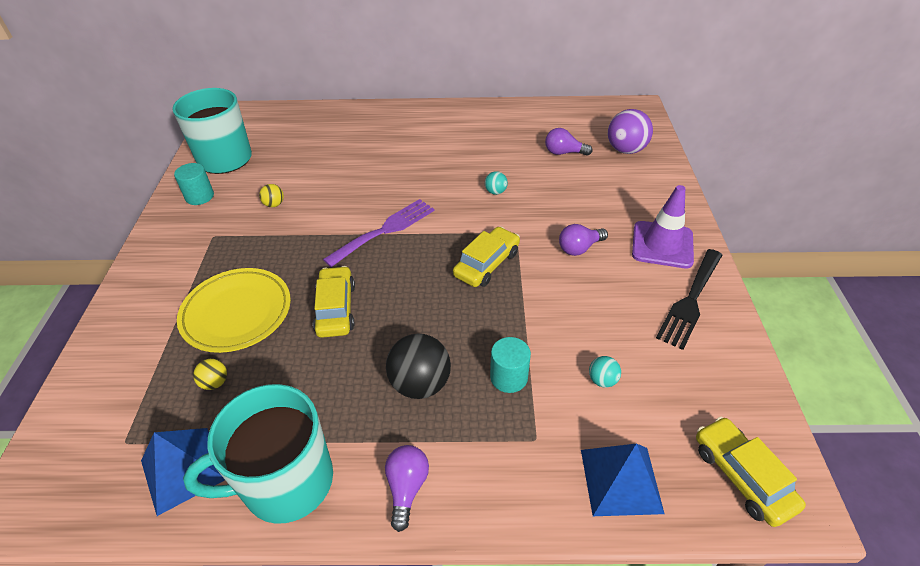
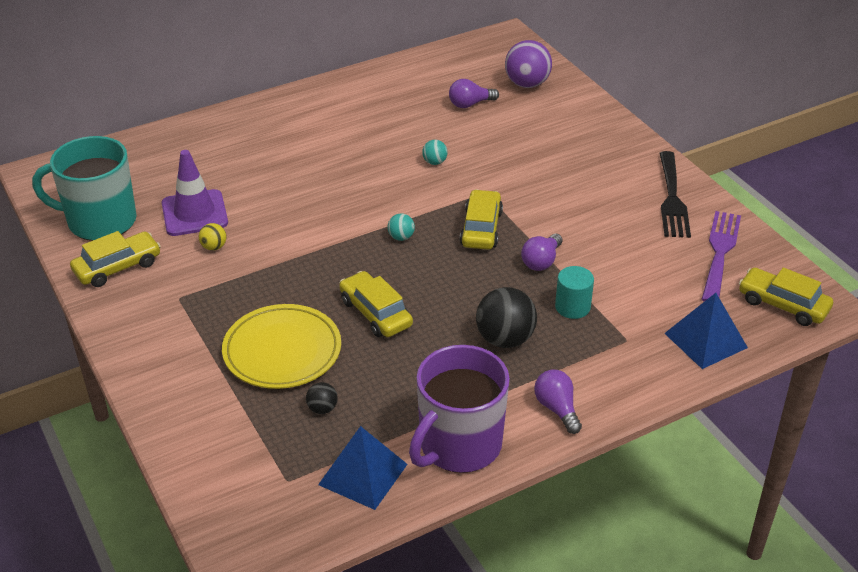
camera: 30 degrees left, 5 degrees down
(199, 196) = (117, 267): turquoise cylinder -> yellow car
(215, 383) = (322, 409): yellow ball -> black ball
(286, 482) = (459, 445): turquoise mug -> purple mug
(385, 230) = (357, 232): purple fork -> purple fork (720, 252)
(579, 248) = (552, 187): purple light bulb -> purple light bulb (541, 261)
(602, 380) = (646, 281): turquoise ball -> turquoise ball (401, 237)
(662, 245) = (619, 161): purple traffic cone -> purple traffic cone (194, 213)

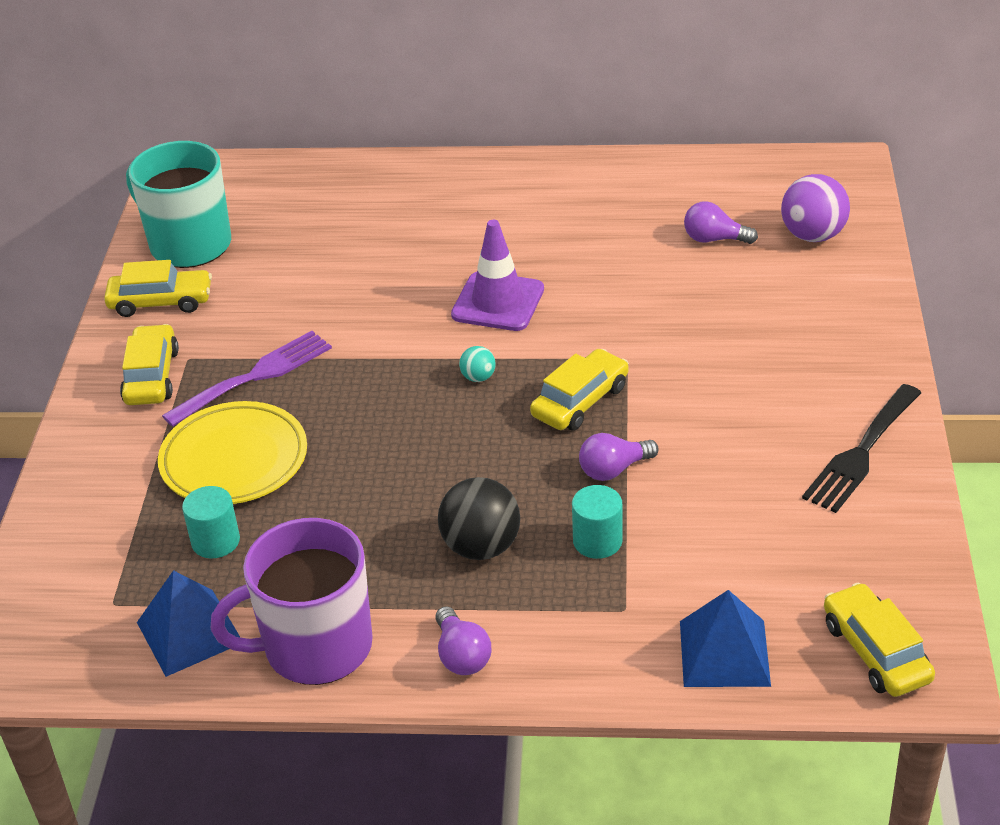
camera: 35 degrees right, 0 degrees up
(194, 213) = (286, 269): purple traffic cone -> purple traffic cone (498, 302)
(214, 247) = (272, 314): yellow ball -> none
(322, 409) = (215, 541): black ball -> turquoise cylinder
(375, 313) = (368, 456): yellow car -> yellow car (151, 376)
(434, 162) = (602, 299): turquoise ball -> none
(557, 409) = (461, 655): purple light bulb -> purple light bulb turned 150 degrees clockwise
(720, 252) = (857, 548): purple fork -> purple fork (255, 376)

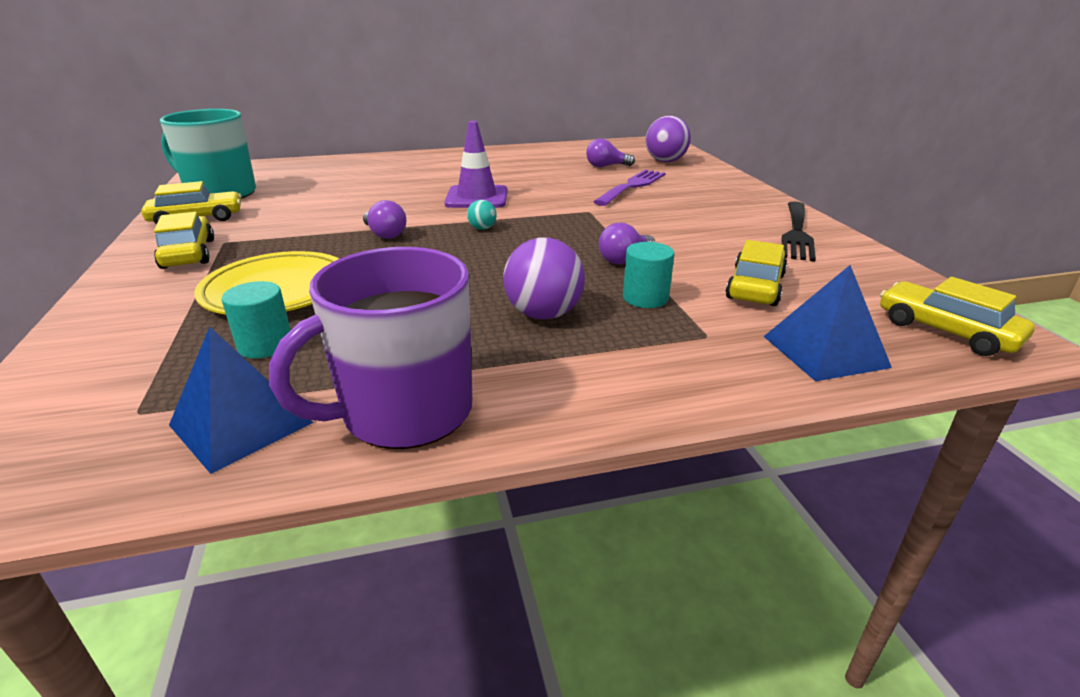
camera: 20 degrees left, 10 degrees down
(255, 376) = (289, 245): purple fork -> purple fork (632, 186)
(461, 655) = (575, 393): purple light bulb -> purple light bulb (385, 234)
(481, 547) = (543, 314): black ball -> purple ball
(580, 401) = (570, 231): yellow car -> yellow car (755, 287)

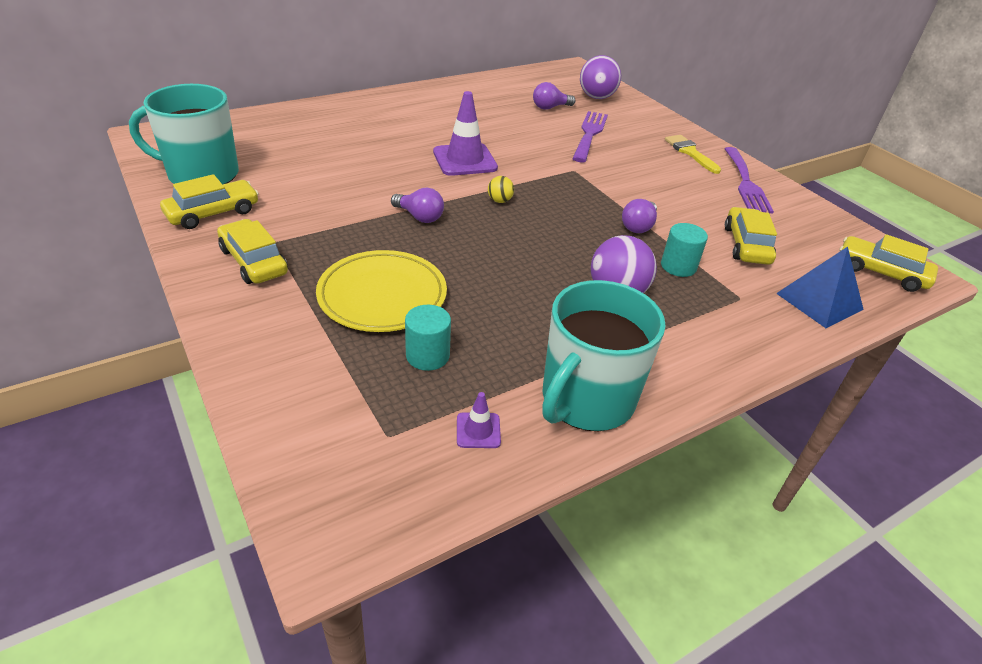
camera: 20 degrees left, 10 degrees up
(241, 423) = (478, 430): blue pyramid -> purple traffic cone
(405, 412) = (586, 399): purple mug -> turquoise mug
(482, 228) = (499, 201): turquoise ball -> yellow ball
(742, 205) = (690, 152): none -> yellow brush
(796, 233) = (746, 183): black fork -> purple fork

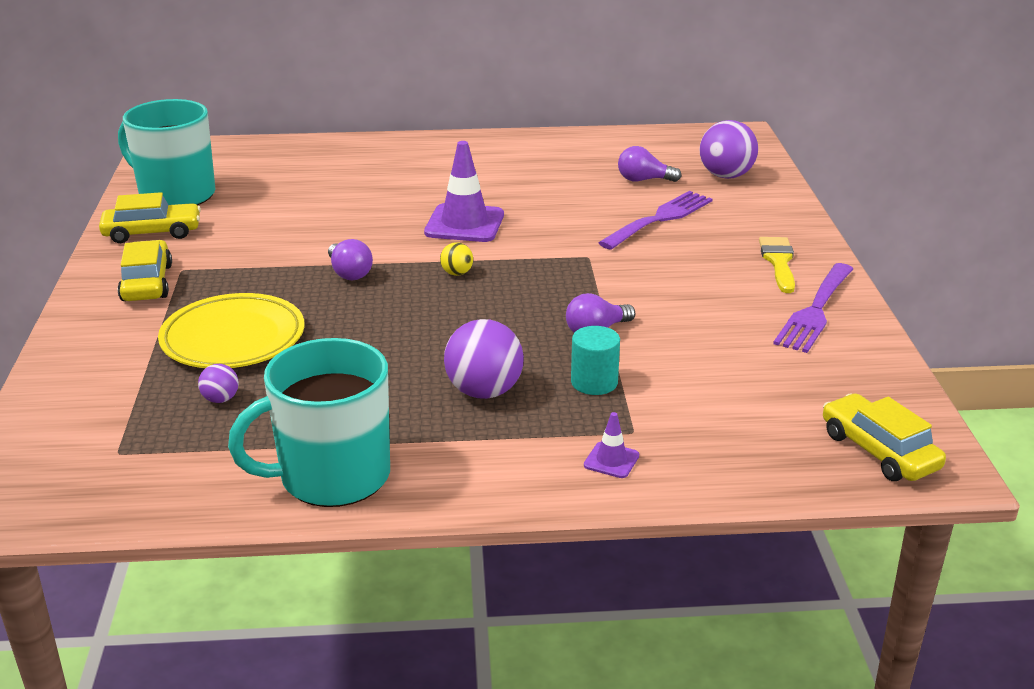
camera: 30 degrees right, 10 degrees down
(427, 355) = (220, 399): turquoise cylinder -> purple ball
(478, 430) = (200, 471): purple traffic cone -> purple traffic cone (611, 460)
(746, 245) = (717, 380): yellow car -> none
(819, 301) = (737, 459): blue pyramid -> none

